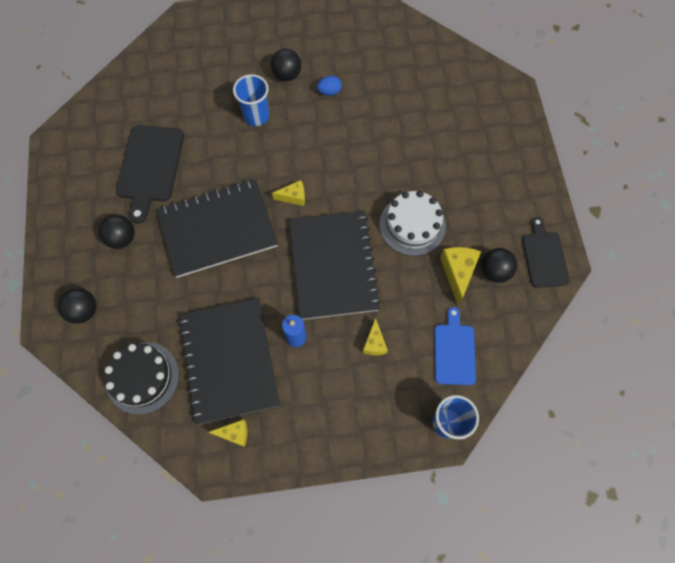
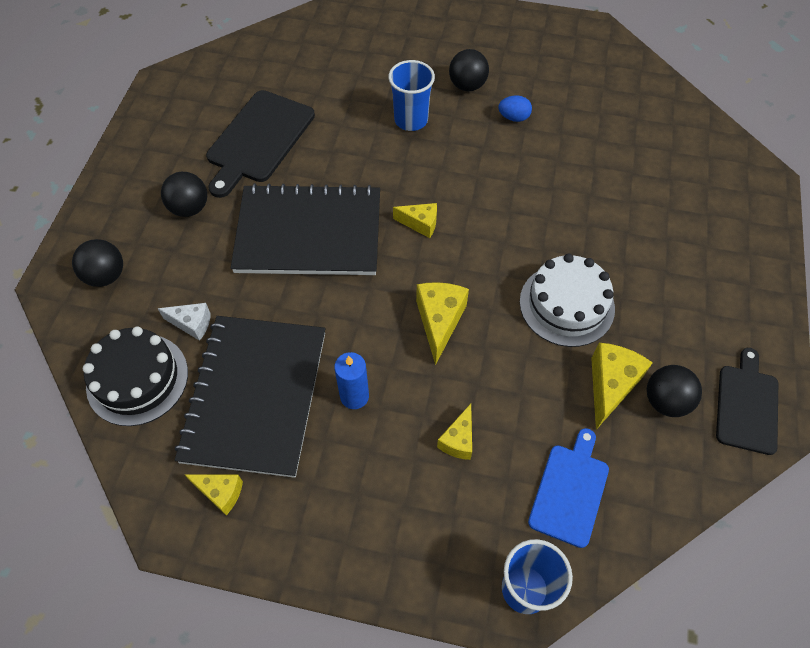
camera: 20 degrees right, 10 degrees down
(163, 325) = (192, 324): none -> white cheese
(333, 265) = (439, 322): black notebook -> yellow cheese

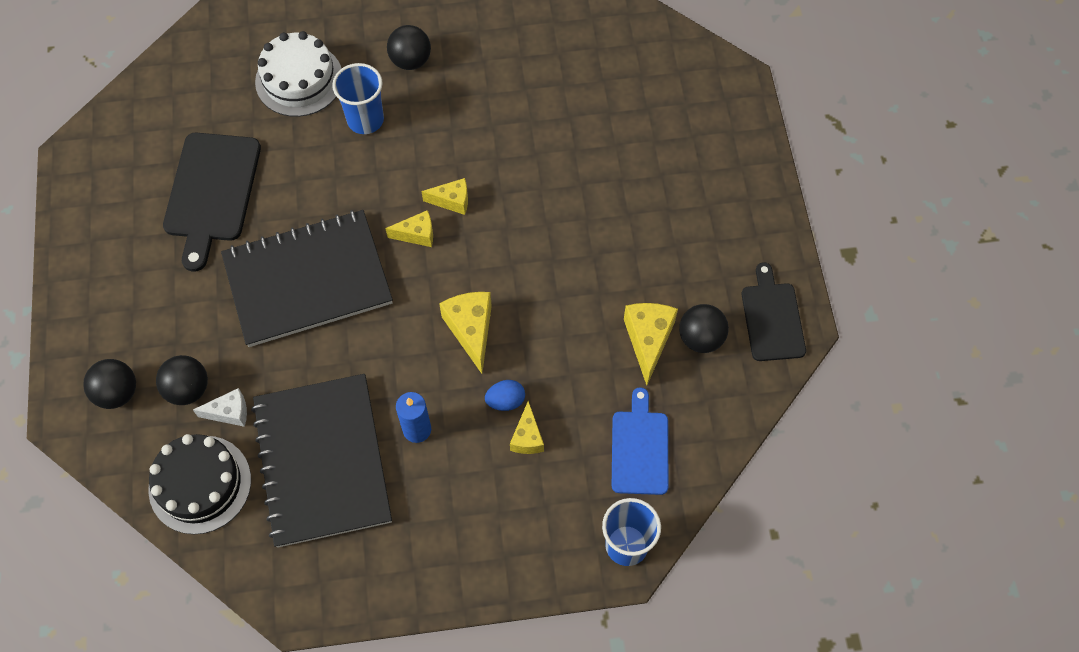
camera: 20 degrees left, 5 degrees up
(190, 208) = (171, 292): black ball -> black ball (188, 389)
(220, 493) = (328, 560): yellow cheese -> yellow cheese (452, 201)
(513, 117) = (471, 85): blue egg -> blue egg (505, 401)
(566, 305) = (585, 274): white cake -> white cake (299, 79)

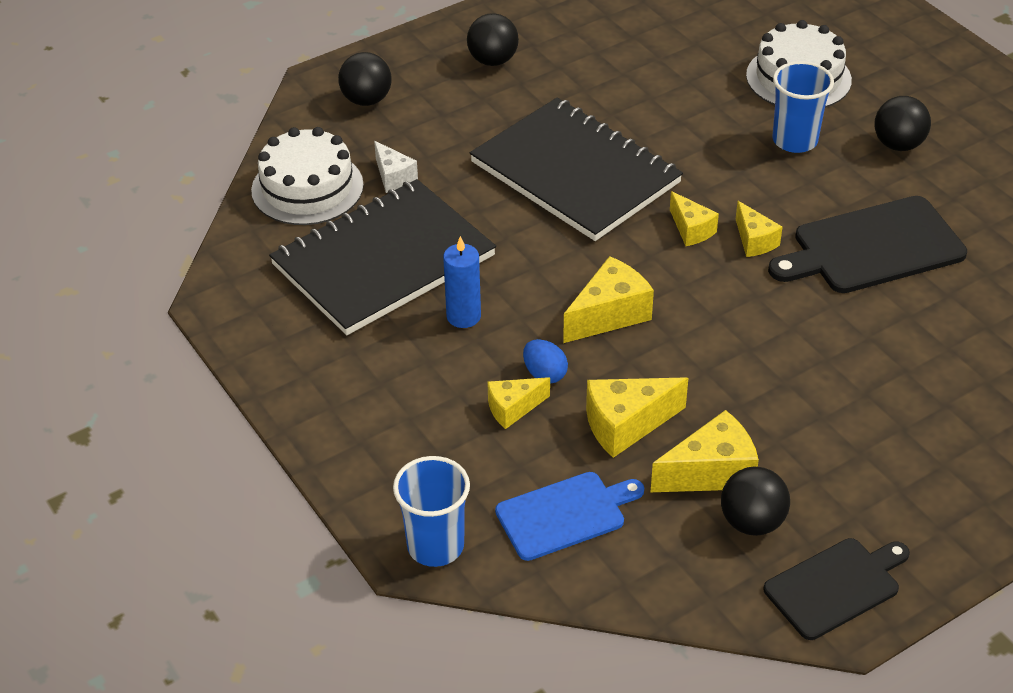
camera: 65 degrees right, 20 degrees down
(188, 389) = (400, 141): black ball -> black ball (493, 60)
(200, 484) = (307, 188): black cake -> white cake
(212, 192) = (620, 73): black cutting board -> black cutting board (873, 247)
(580, 371) = (626, 425): none -> yellow cheese

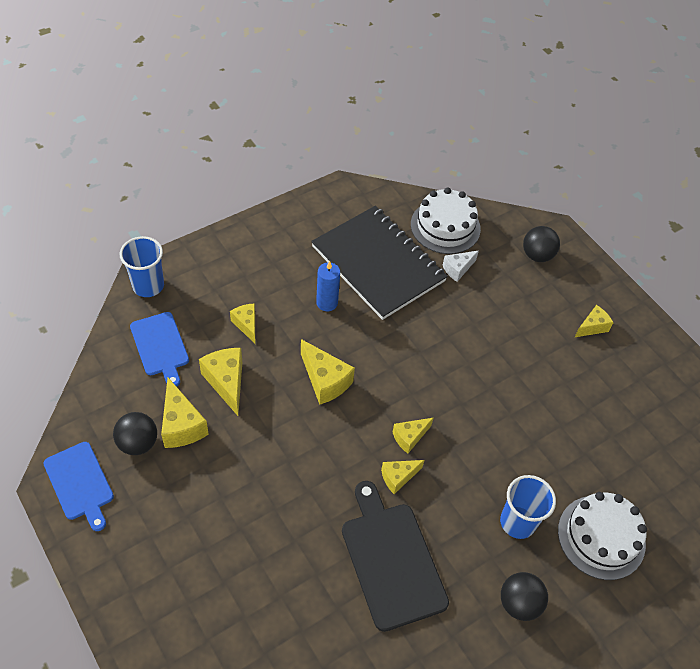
camera: 85 degrees right, 10 degrees up
(493, 60) = (592, 327): black ball -> yellow cheese
(544, 374) = (274, 342): blue egg -> none
(575, 173) = (468, 370): black notebook -> none
(835, 586) = (80, 483): black cutting board -> blue cutting board

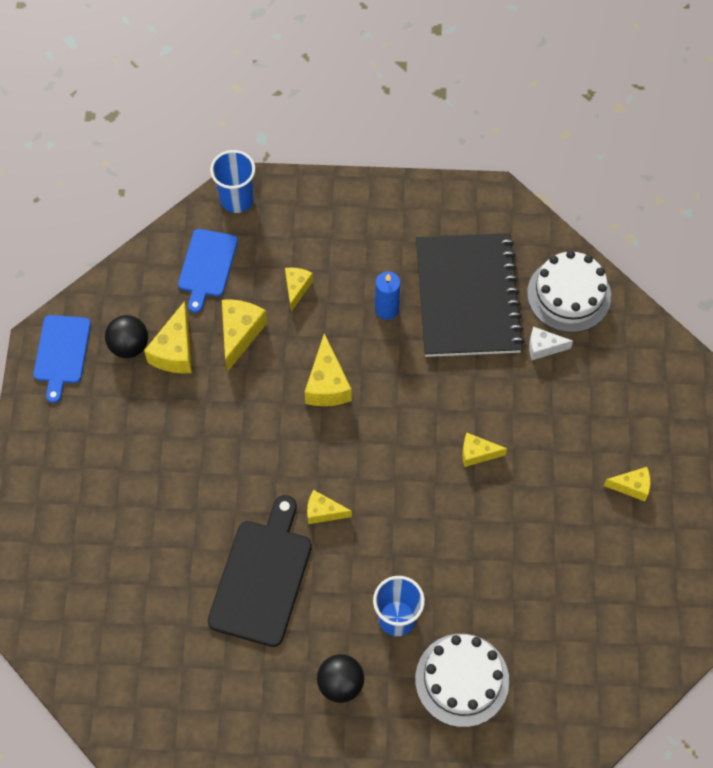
camera: 40 degrees right, 10 degrees up
(409, 437) = (362, 483): yellow cheese -> yellow cheese (477, 453)
(537, 255) = (640, 380): black ball -> none

